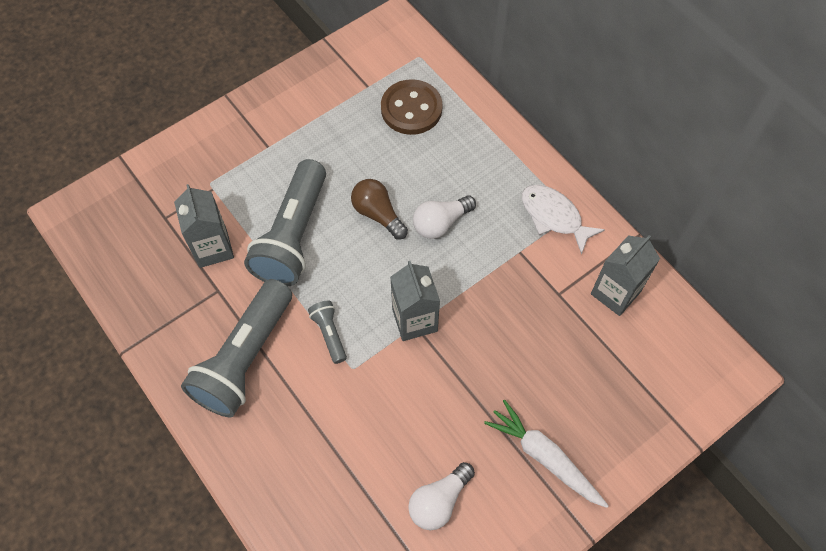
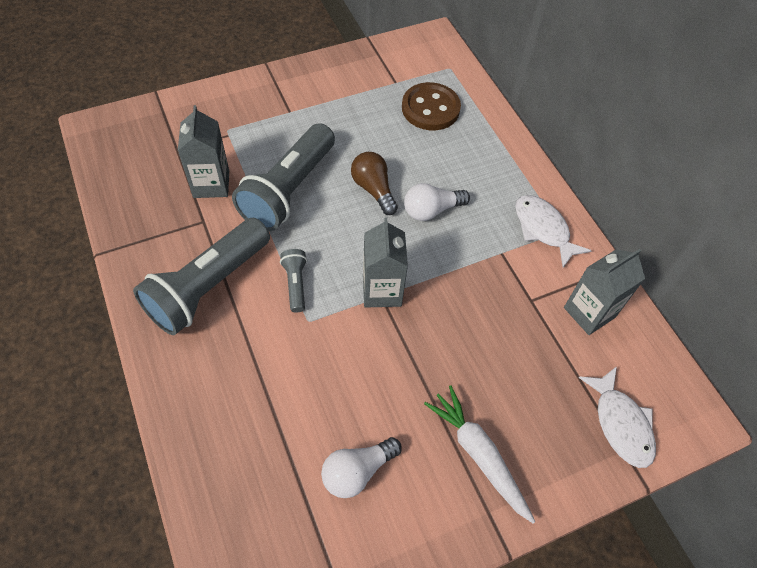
camera: 10 degrees right, 5 degrees down
(665, 395) = (620, 423): none -> white fish

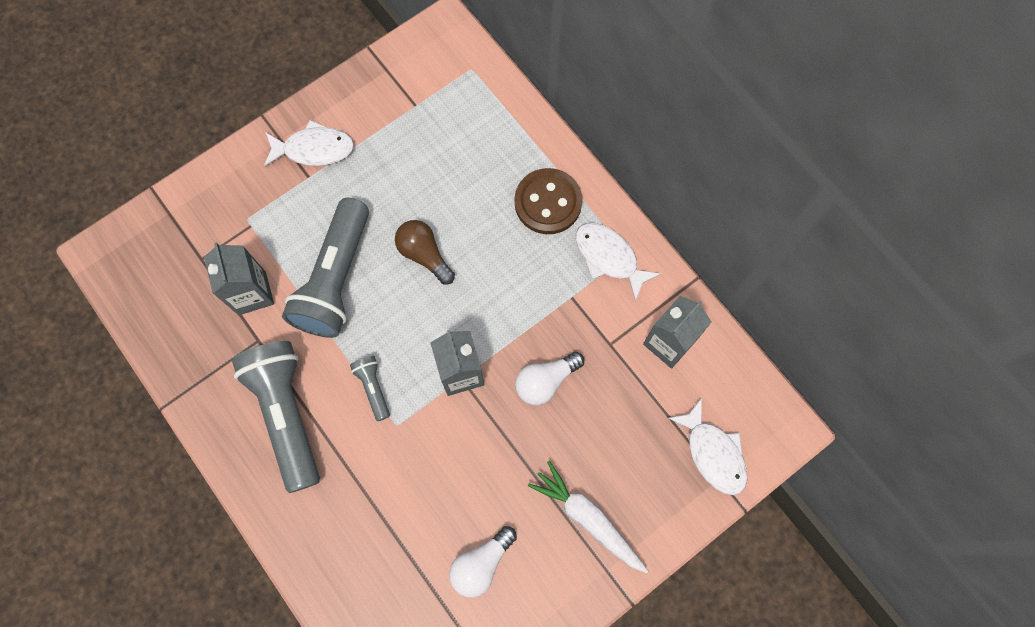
camera: 10 degrees left, 15 degrees up
(208, 287) = (287, 414): grey flashlight -> grey flashlight turned 135 degrees clockwise
(301, 94) = (314, 149): none -> white fish
(430, 108) = (462, 132): brown button -> brown button (548, 202)
(431, 210) = (490, 265): white light bulb -> white light bulb (545, 381)

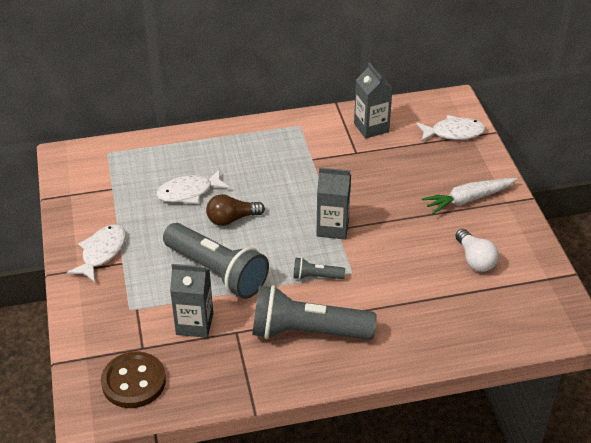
camera: 65 degrees left, 30 degrees down
(545, 381) = (364, 189): white light bulb -> none
(548, 202) = (237, 148): brown button -> brown button (134, 381)
(609, 257) = (296, 134): white fish -> white fish (189, 192)

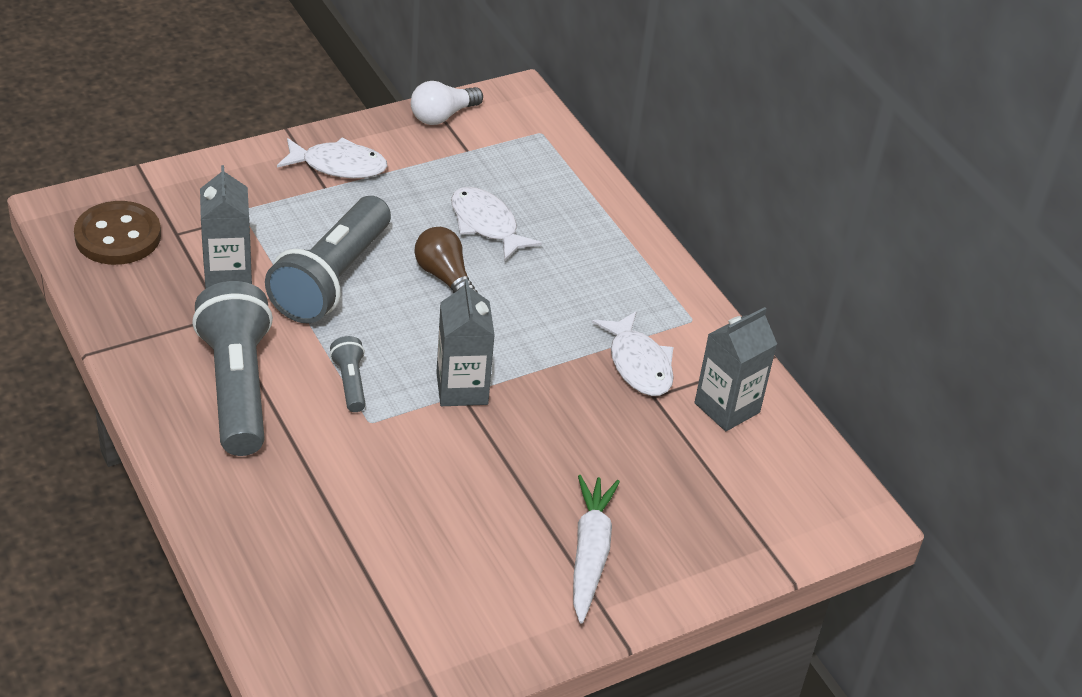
camera: 70 degrees right, 0 degrees up
(453, 133) = (763, 520): white fish -> white fish (638, 364)
(468, 199) = (590, 554): white carrot -> white carrot turned 45 degrees clockwise
(475, 259) = (442, 572): white light bulb -> white light bulb (442, 116)

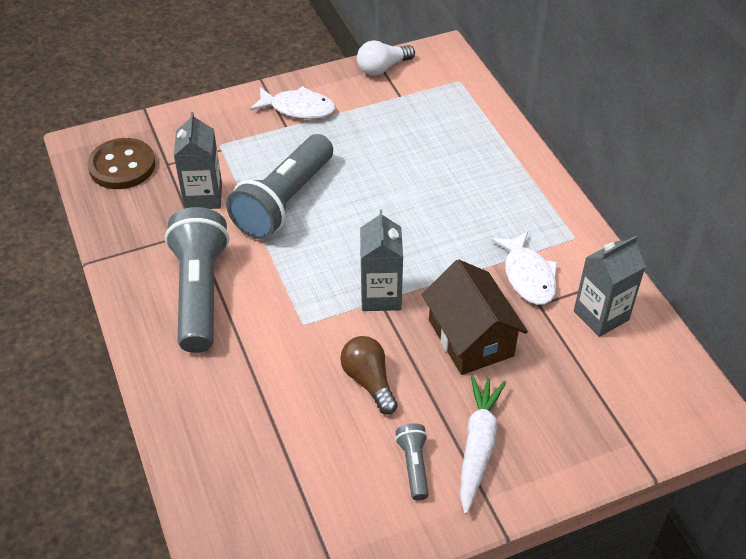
camera: 10 degrees right, 5 degrees up
(350, 383) = (290, 290): grey flashlight -> grey flashlight (414, 466)
(445, 277) = (374, 200): brown light bulb -> brown light bulb (369, 381)
(486, 224) = (410, 156): white fish -> none
(574, 435) = (470, 338): none -> brown house

